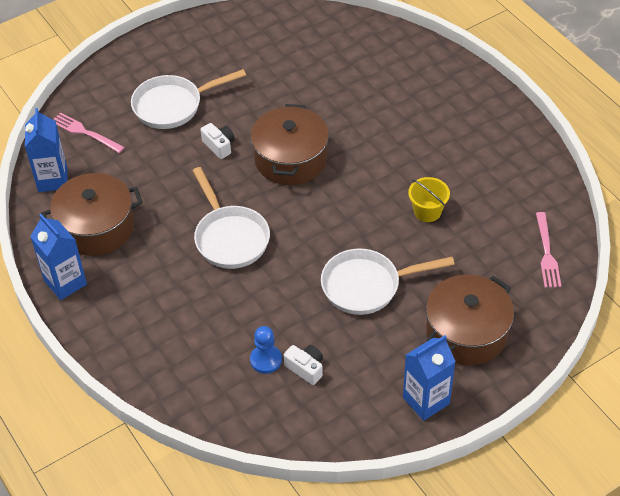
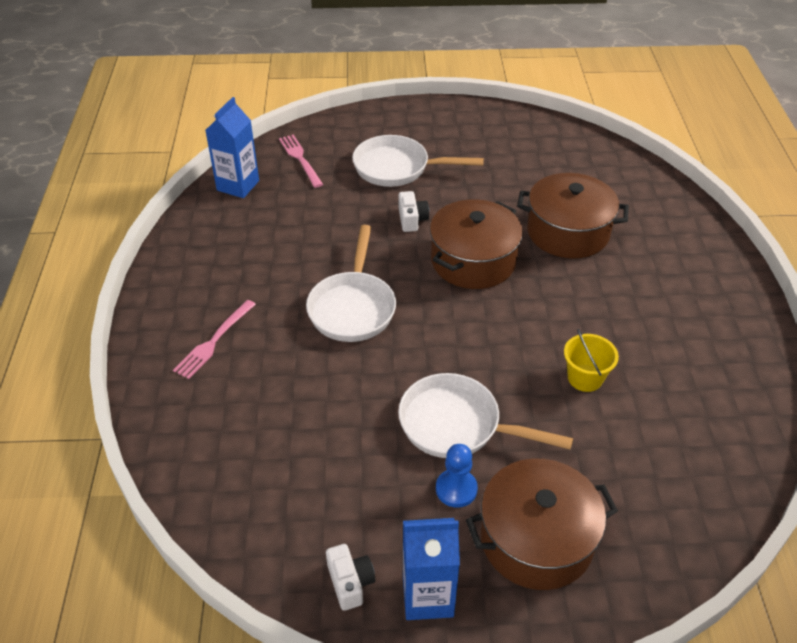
camera: 30 degrees right, 5 degrees down
(65, 283) = (168, 277): blue carton -> none
(96, 227) = (238, 242): brown pot -> brown pot (568, 232)
(266, 360) = (287, 449): blue pawn -> blue pawn (456, 489)
(305, 368) = (321, 481): white camera -> white camera (350, 582)
(547, 253) = (704, 495): pink fork -> pink fork (214, 341)

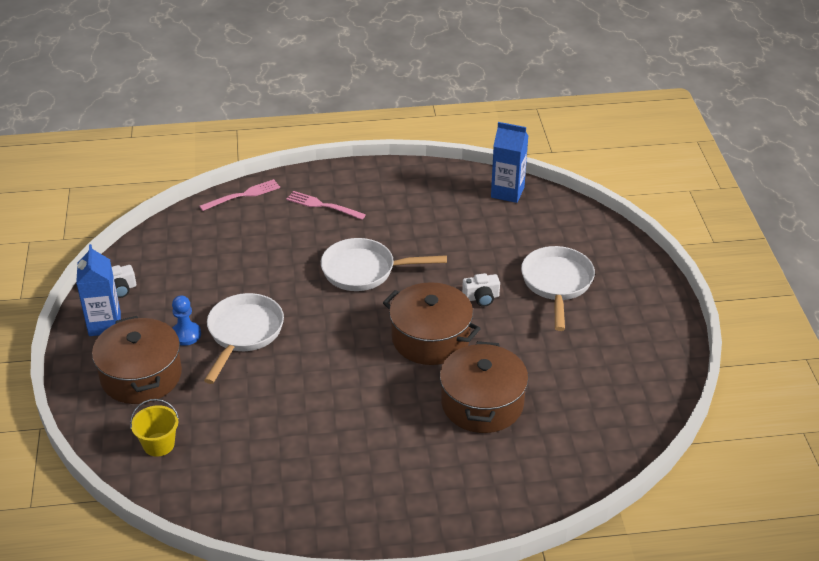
camera: 85 degrees right, 5 degrees down
(300, 159) = (555, 222): pink fork -> pink fork (243, 195)
(585, 378) = (292, 408): yellow bucket -> yellow bucket (159, 444)

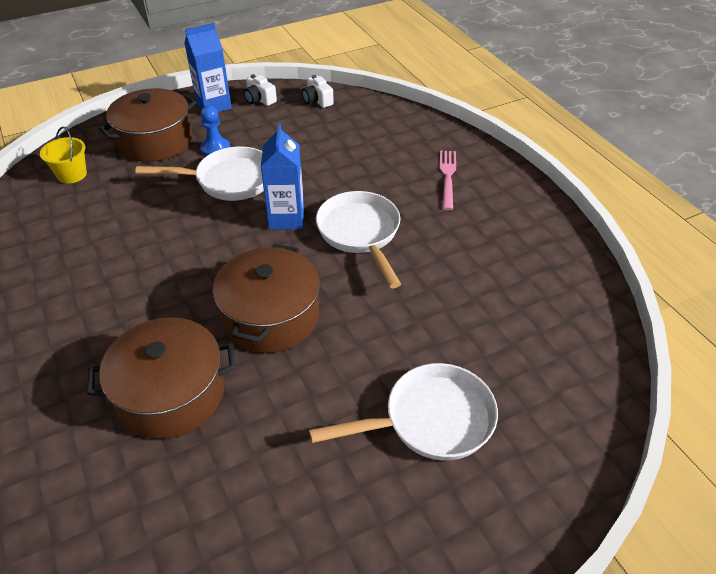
camera: 70 degrees right, 5 degrees up
(243, 195) = (428, 125): pink fork -> none
(481, 297) = (363, 345): white camera -> white camera (317, 100)
(507, 192) = (586, 320): blue carton -> blue carton (286, 218)

